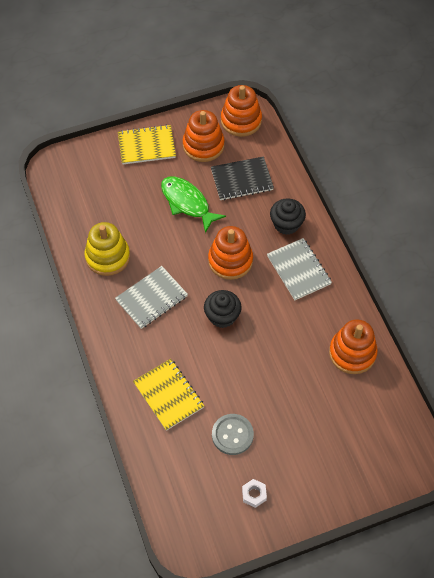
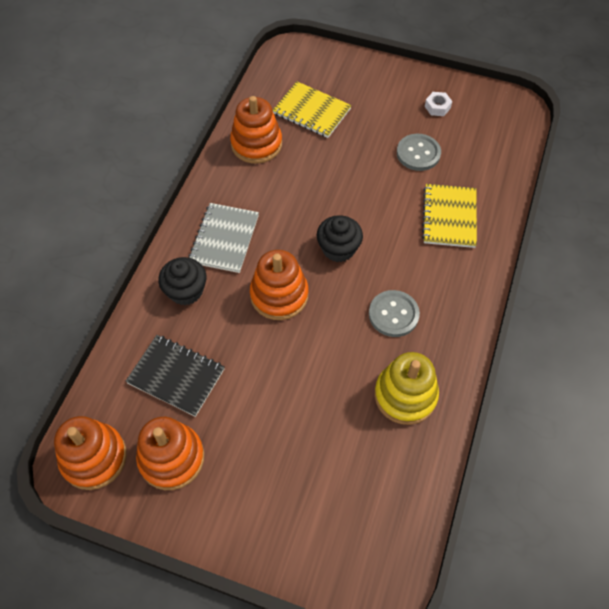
camera: 140 degrees left, 0 degrees up
(146, 146) = (238, 515): yellow notebook -> yellow notebook (312, 111)
(151, 298) = (393, 314): grey notebook -> grey button
(187, 203) = (262, 394): green fish -> none

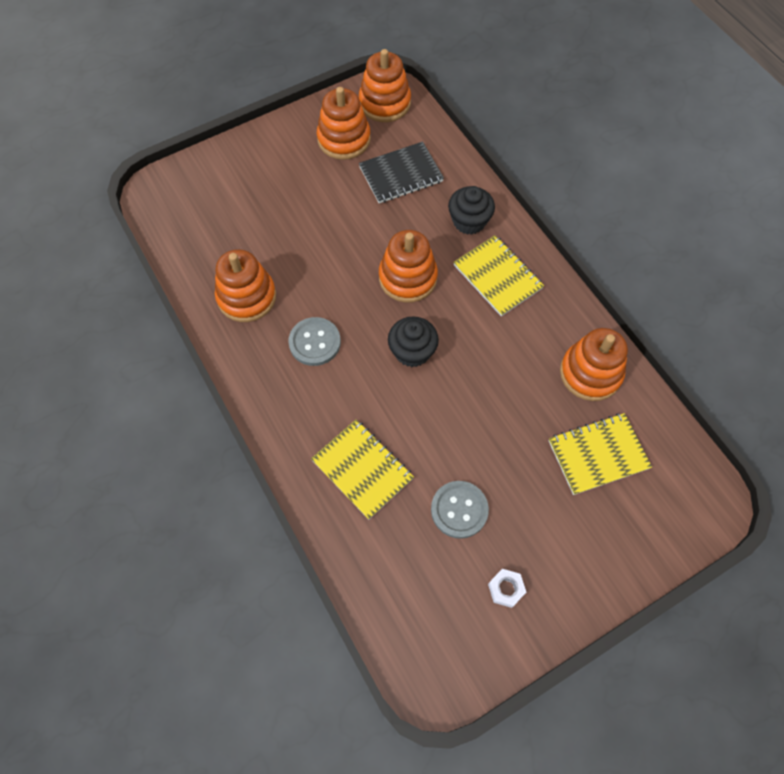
camera: 130 degrees right, 5 degrees up
(224, 239) = (497, 277): grey notebook -> yellow notebook
(405, 395) = (246, 297): yellow stacking toy -> orange stacking toy

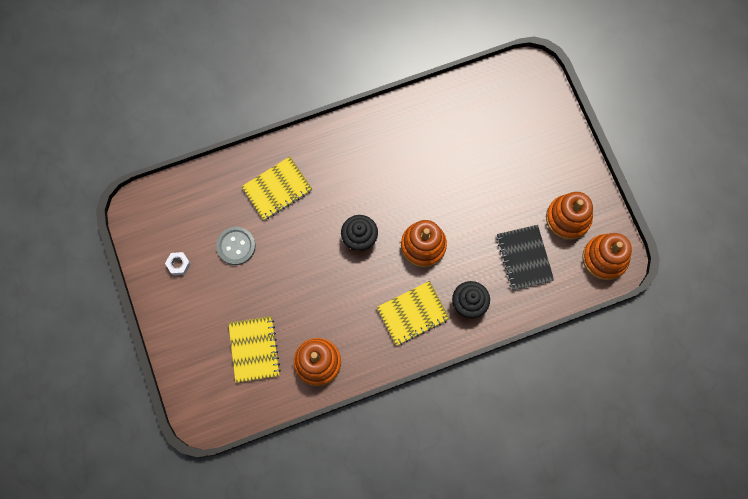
camera: 100 degrees right, 10 degrees up
(246, 297) = (426, 129): orange stacking toy -> none
(315, 342) = (379, 171): grey button -> none

